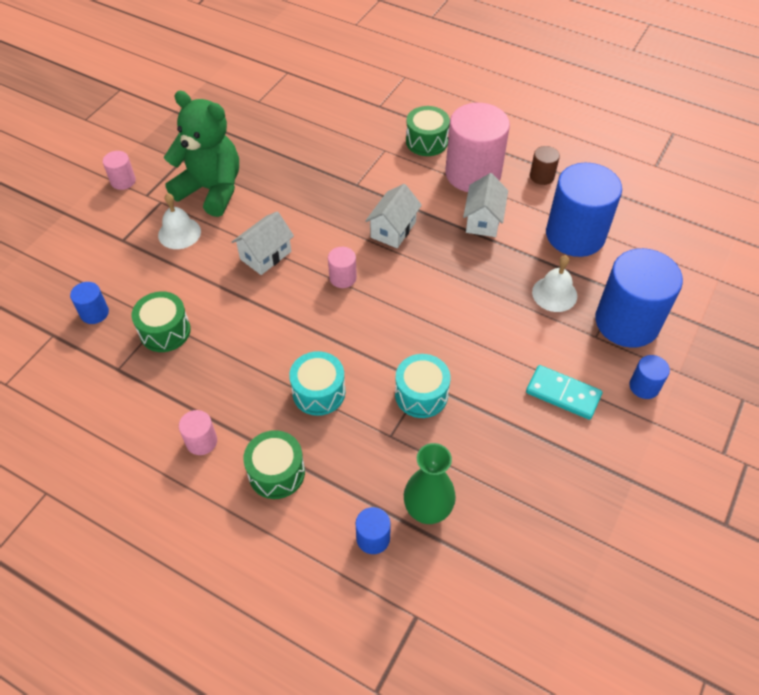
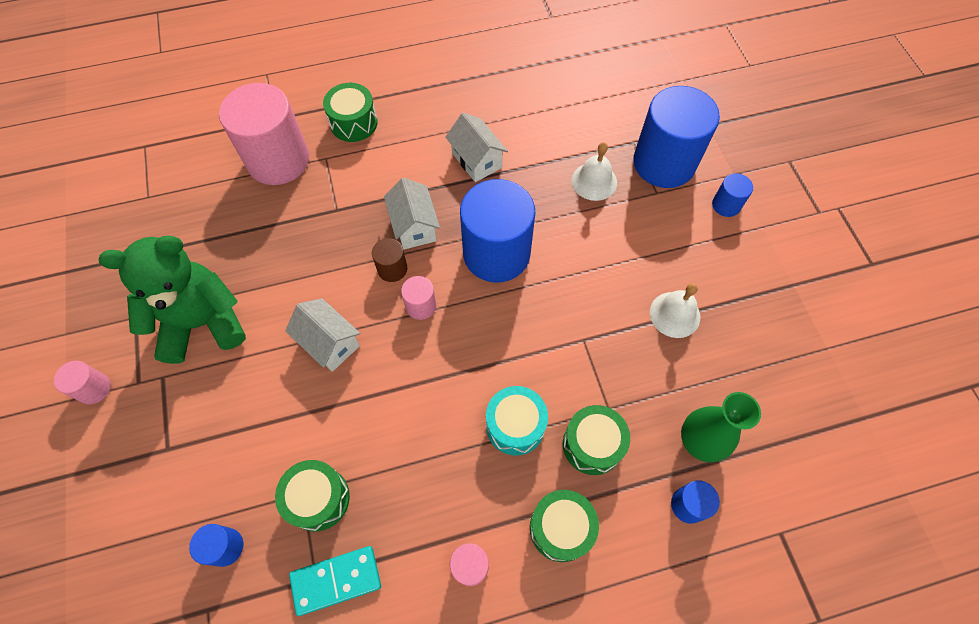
camera: 45 degrees left, 10 degrees up
(179, 233) = (219, 392): white bell -> white bell (675, 314)
(265, 255) = (329, 343): white house -> white house turned 45 degrees counterclockwise
(354, 446) = (592, 444): none -> green drum
(421, 394) = (592, 352): turquoise drum -> none
(473, 173) = (424, 124): pink cylinder -> pink cylinder (278, 160)
(542, 176) = (479, 86): brown cylinder -> brown cylinder (392, 269)
(563, 394) = (684, 259): turquoise domino -> turquoise domino (336, 580)
(575, 235) = (556, 119): blue cylinder -> blue cylinder (496, 253)

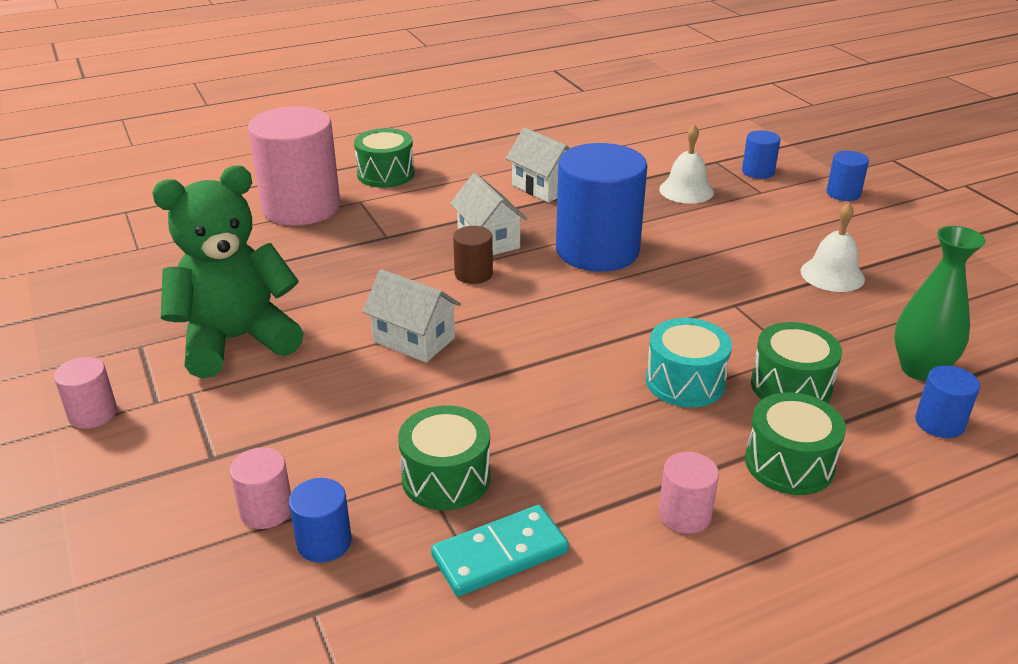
camera: 10 degrees left, 30 degrees down
(421, 306) = (521, 298): pink cylinder -> pink cylinder (266, 510)
(664, 163) = (758, 172): blue cylinder -> blue cylinder, size x0.44

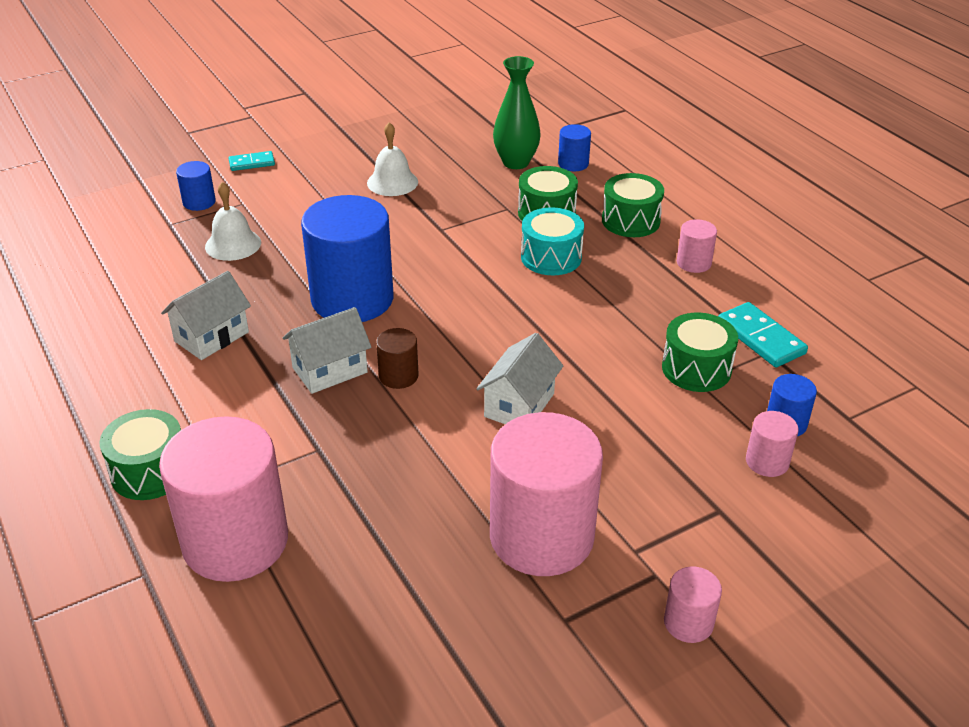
camera: 95 degrees left, 5 degrees up
(236, 340) = (541, 536): green teddy bear -> pink cylinder
(843, 193) = (252, 163): blue cylinder -> turquoise domino

